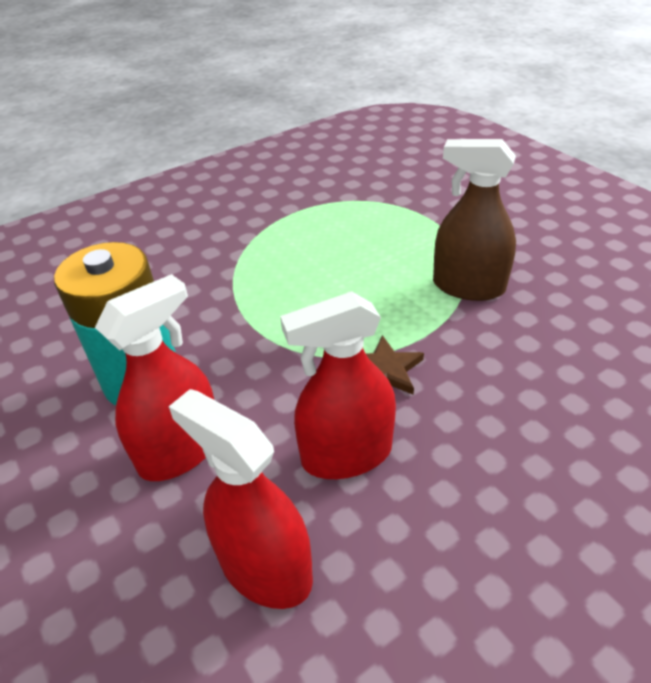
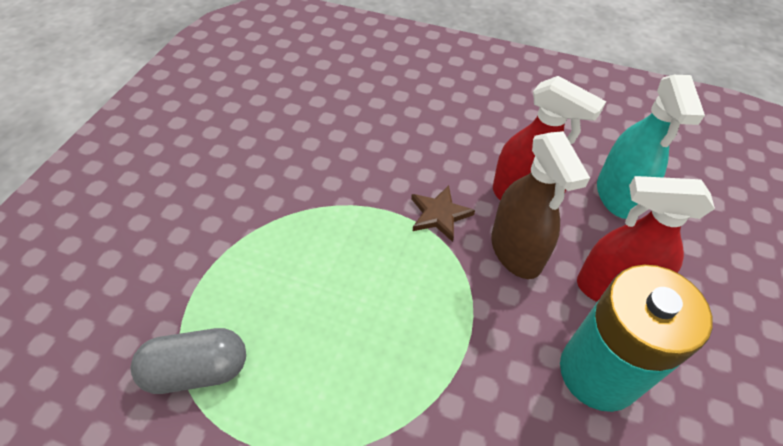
camera: 130 degrees left, 10 degrees up
(265, 568) = (618, 195): red spray bottle -> turquoise spray bottle
(360, 205) = (197, 370): none -> grey capsule
(468, 286) = (303, 207): brown spray bottle -> brown spray bottle (516, 250)

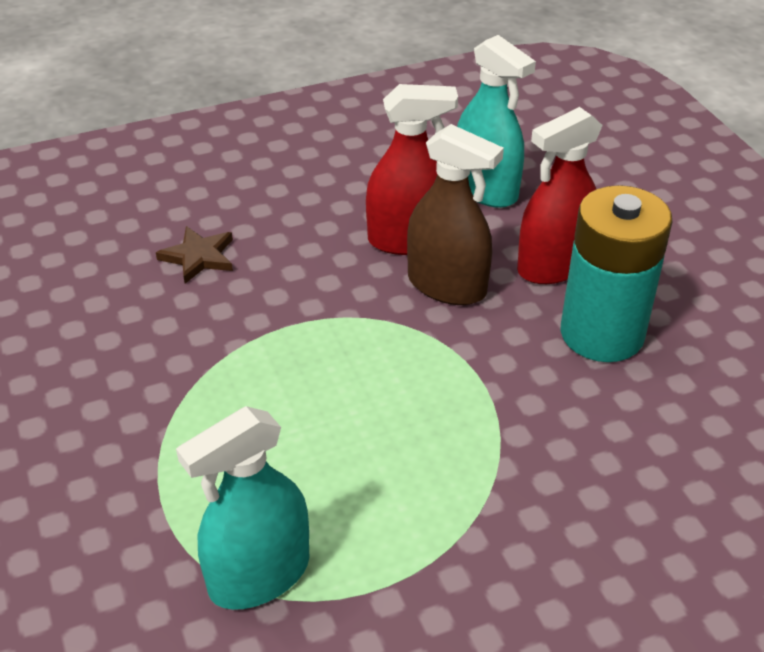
camera: 40 degrees left, 10 degrees down
(197, 370) = (259, 575): grey capsule -> turquoise spray bottle
(439, 215) = (345, 298): brown star -> brown star (198, 257)

